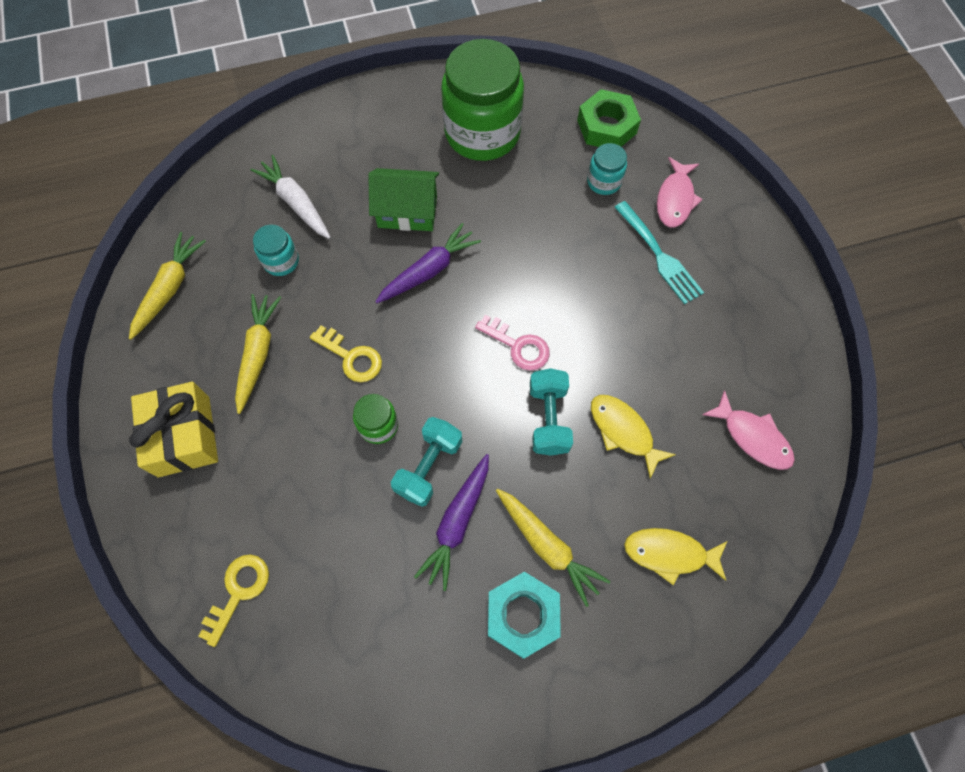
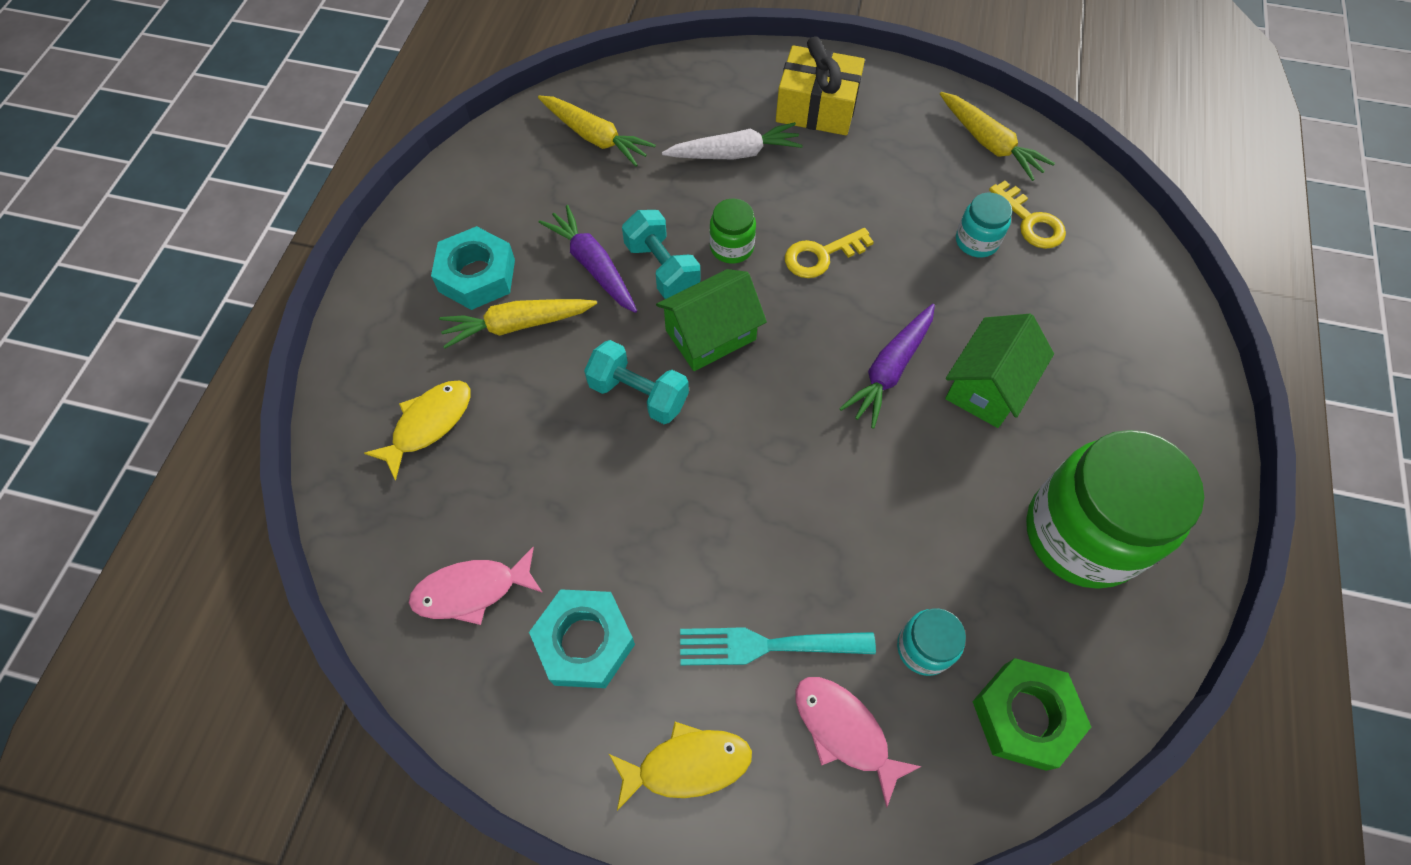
camera: 120 degrees right, 5 degrees down
(238, 591) = (651, 100): yellow key -> yellow key (1031, 222)
(258, 354) = (871, 185): yellow carrot -> yellow carrot (595, 137)
(296, 203) = (1053, 283): white carrot -> white carrot (734, 153)
(428, 270) = (890, 370): purple carrot -> purple carrot turned 45 degrees clockwise
(469, 397) = (710, 335): none -> green house
(518, 346) = (740, 410): pink key -> none
(623, 431) = (575, 458): yellow fish -> yellow fish (687, 765)
(730, 351) = (584, 642): none -> turquoise nut

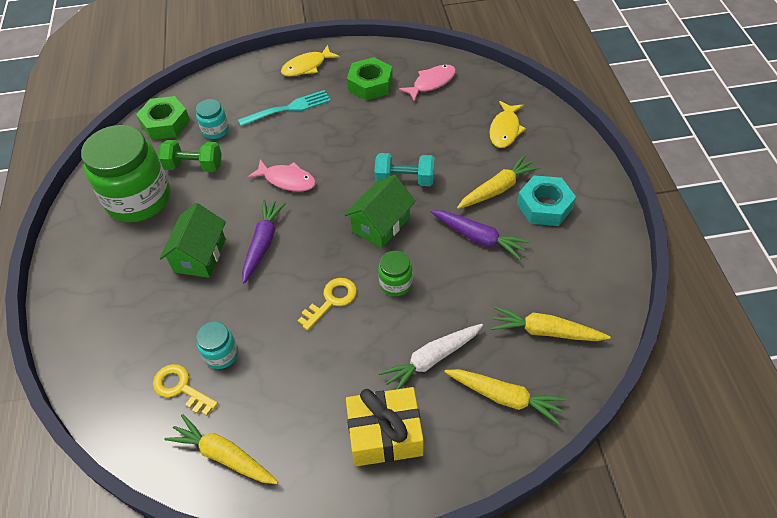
camera: 160 degrees right, 10 degrees down
(584, 642) = (370, 84): turquoise nut -> green nut
(662, 268) = (434, 252): turquoise dumbbell -> none
(680, 98) = (504, 397): none -> yellow carrot
(844, 731) = (245, 95): pink fish -> pink fish (287, 180)
(977, 570) = (194, 166): none -> green dumbbell

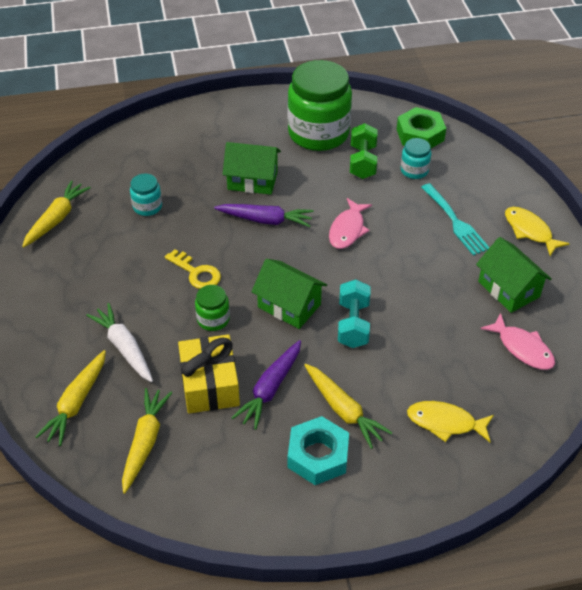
camera: 85 degrees right, 5 degrees down
(180, 388) = (119, 187): yellow key -> none
(370, 84) = (508, 289): green nut -> green house
(385, 434) = (56, 316): yellow gift -> yellow gift (210, 384)

